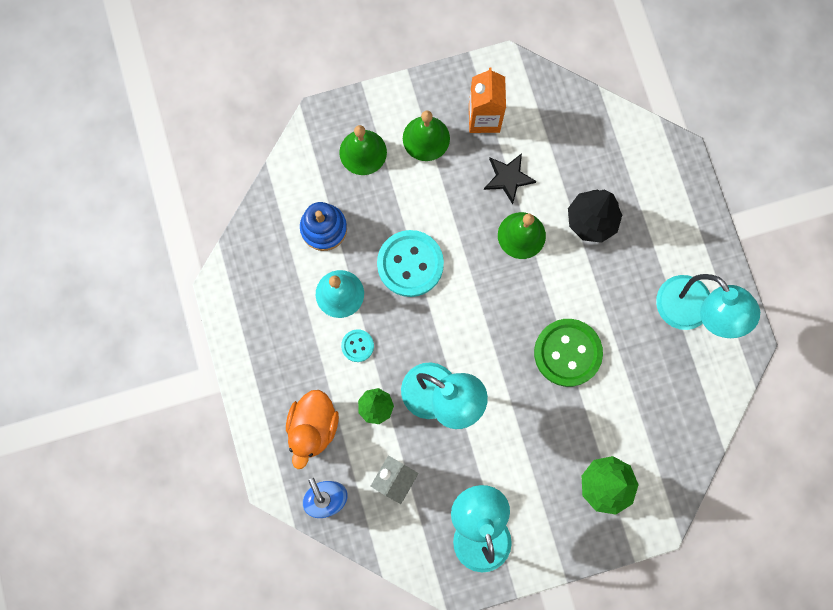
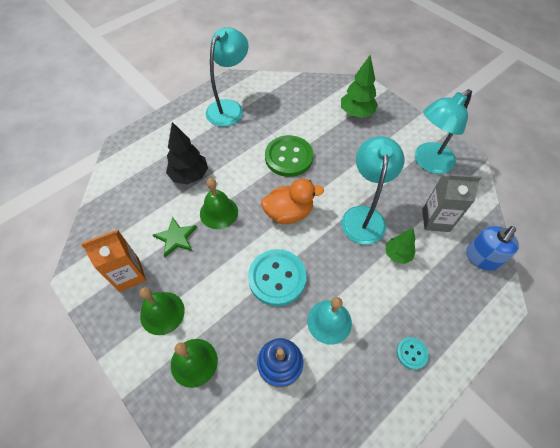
camera: 115 degrees left, 20 degrees down
(313, 427) = (442, 292): orange duck -> orange duck (289, 213)
(357, 346) = (362, 288): turquoise button -> turquoise button (411, 353)
(508, 178) = (176, 238): black star -> green star

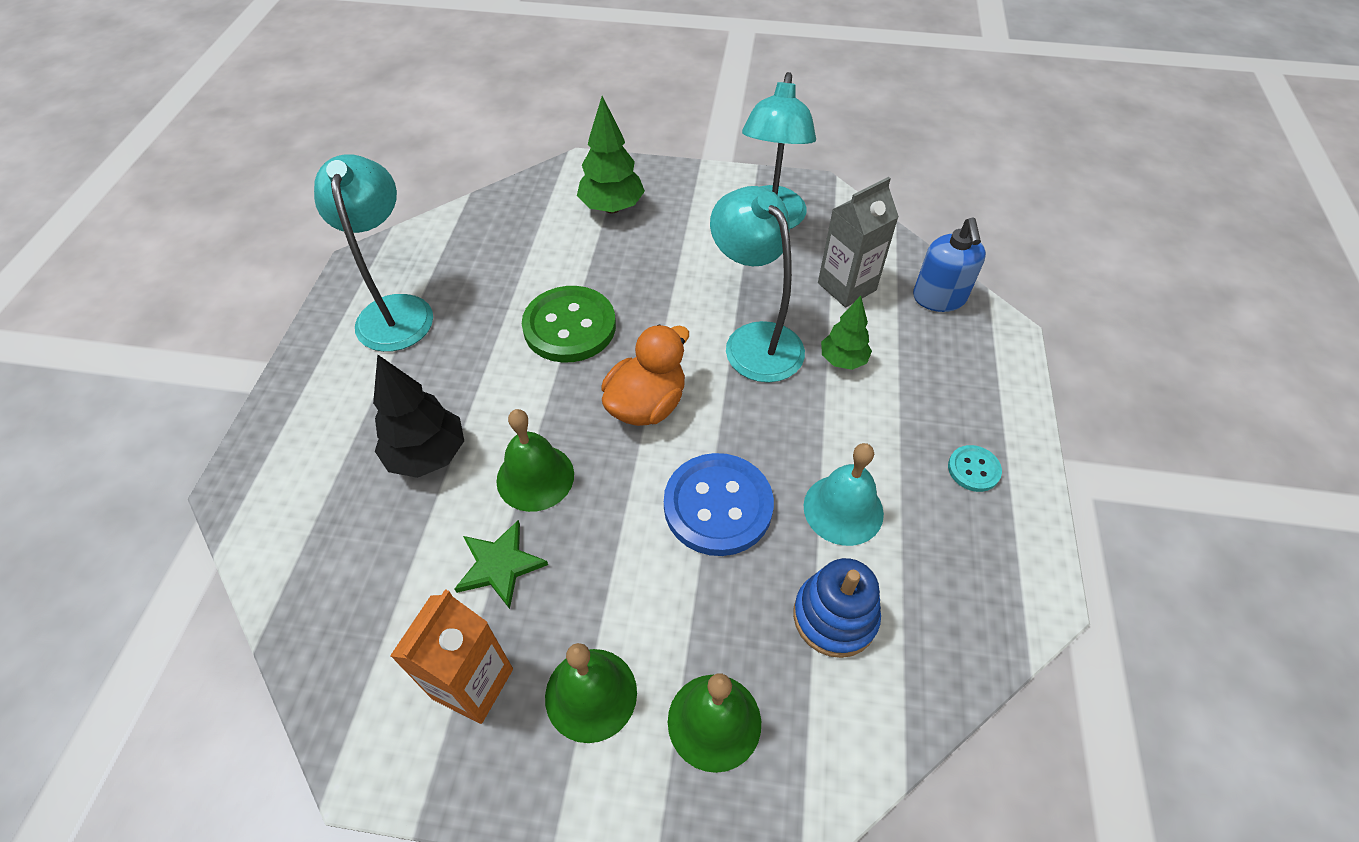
camera: 40 degrees left, 5 degrees down
(277, 278) = (718, 506): turquoise button -> blue button

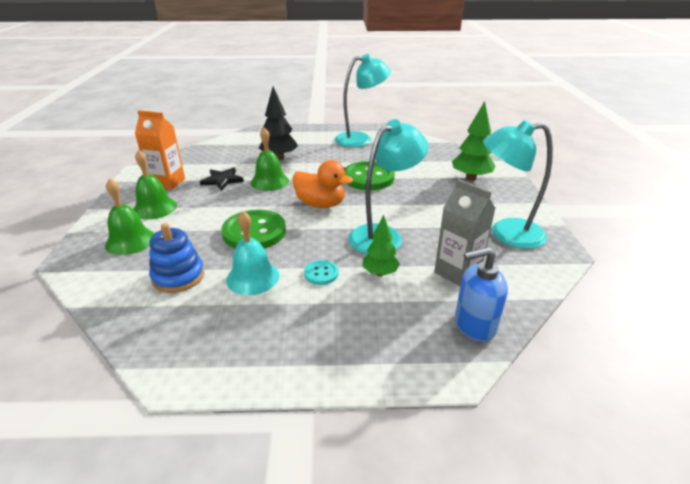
camera: 80 degrees right, 20 degrees down
(500, 565) = (222, 180): green star -> black star
(718, 506) = (254, 232): blue button -> green button
(973, 469) = (290, 342): turquoise button -> turquoise button (321, 273)

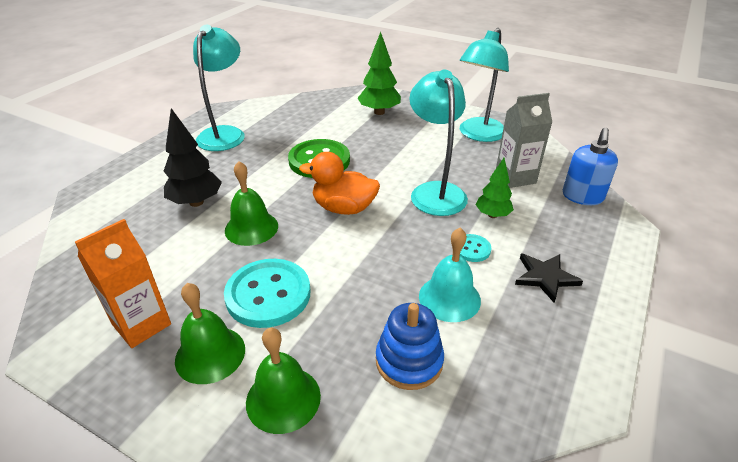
camera: 60 degrees left, 5 degrees up
(212, 208) = (268, 294): none -> turquoise button
(222, 180) = (200, 267): black star -> black star (545, 277)
(254, 232) = (360, 272): green button -> none
(320, 204) = (344, 208): orange duck -> orange duck turned 135 degrees counterclockwise

